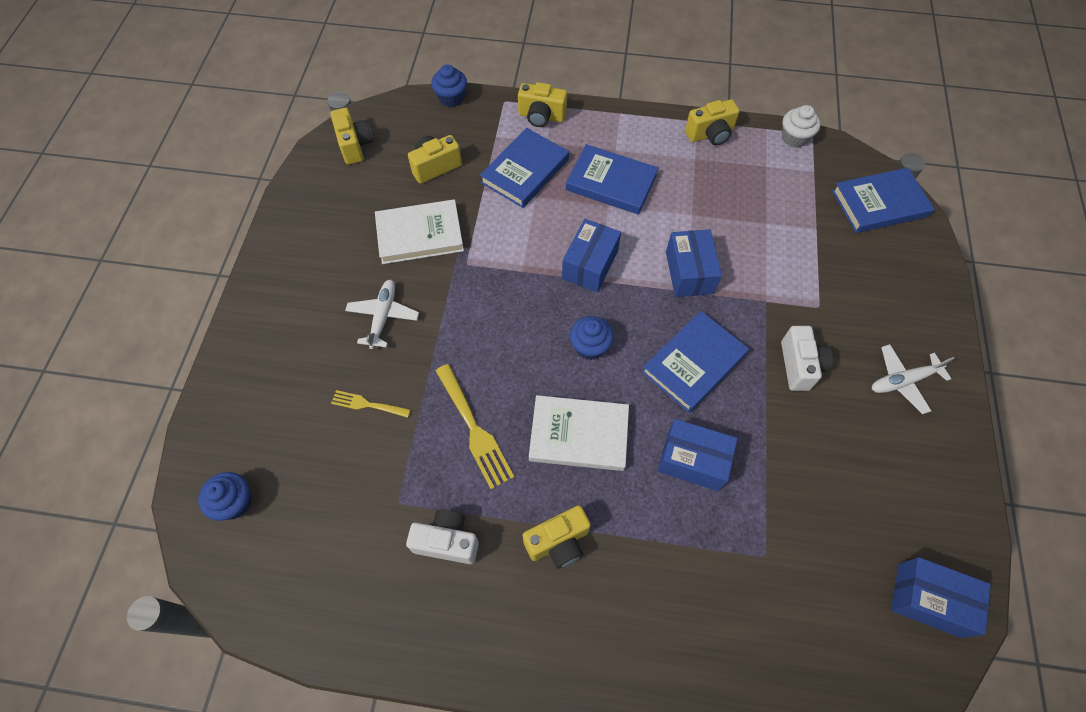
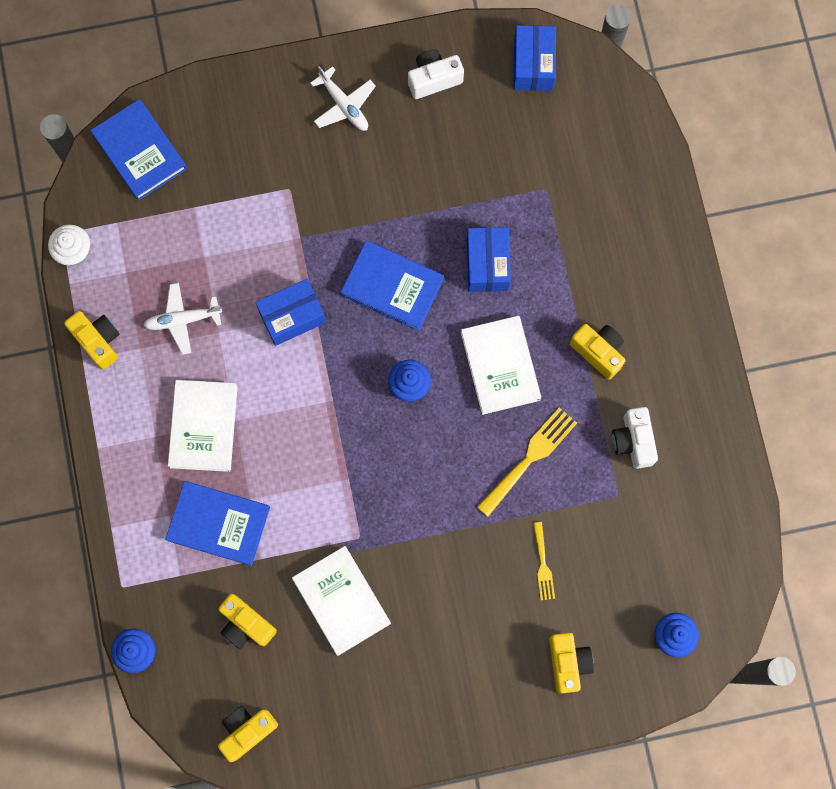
camera: 110 degrees left, 15 degrees up
(383, 316) = (449, 593): white plane -> white plane (182, 320)
(541, 116) = (132, 535): yellow camera -> yellow camera (568, 662)
(590, 265) = (317, 414): blue box -> none
(611, 183) = (204, 426): blue book -> white book
(799, 365) = (360, 194): white camera -> white camera (434, 79)

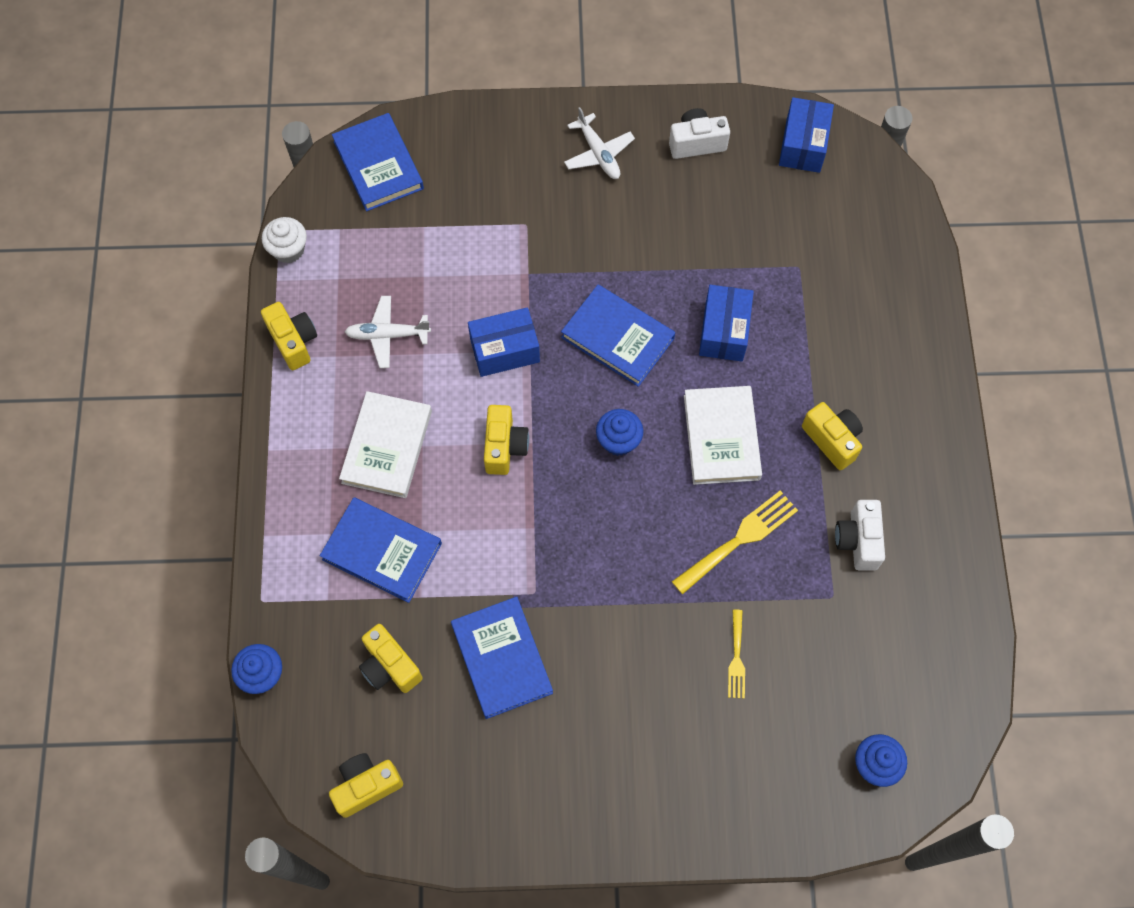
camera: 10 degrees right, 10 degrees down
(341, 601) = (501, 659): white book -> blue book
(568, 662) = (748, 774): yellow camera -> yellow camera (504, 447)

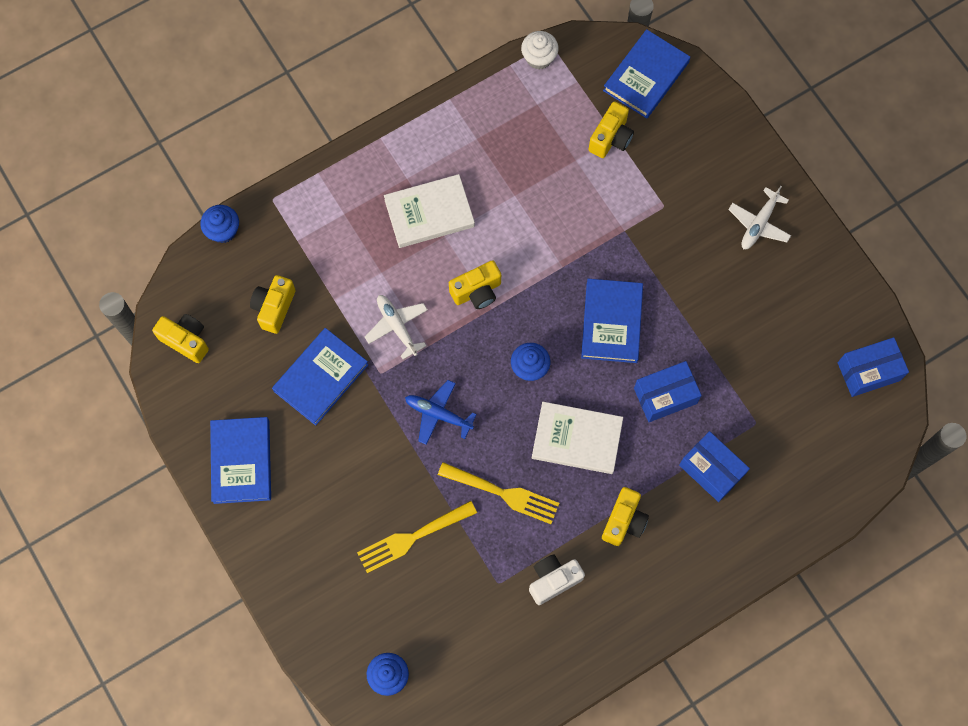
camera: 60 degrees right, 5 degrees up
(293, 341) = (470, 105): yellow camera -> yellow camera (611, 138)
(382, 551) = (351, 255): blue book -> blue book (241, 461)
(387, 335) = (514, 163): white plane -> white plane (397, 326)
(504, 350) = (552, 249): blue box -> blue box (711, 470)
(615, 558) = (438, 414): none -> blue plane
(696, 143) = (816, 290): white camera -> none
(721, 437) = (577, 439): white book -> white book turned 45 degrees clockwise
(736, 658) = (412, 538): yellow fork -> yellow fork, size x1.71

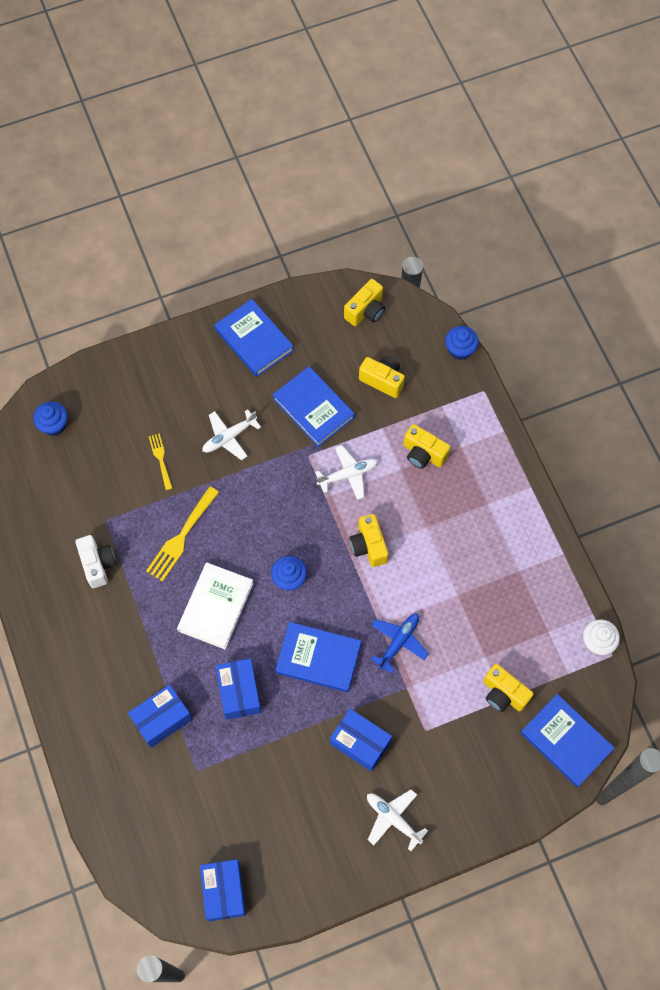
camera: 100 degrees right, 5 degrees down
(241, 461) = (254, 340): blue book -> blue book turned 45 degrees clockwise
(372, 465) = (229, 437): none -> white plane
(412, 538) = (160, 459): yellow fork -> yellow fork, size x0.58
(429, 213) = (450, 518): white book -> none
(438, 414) = (262, 496): blue plane -> blue plane (399, 642)
(624, 521) = (134, 633): yellow camera -> yellow camera (423, 454)
(691, 266) = (360, 743): none -> blue box

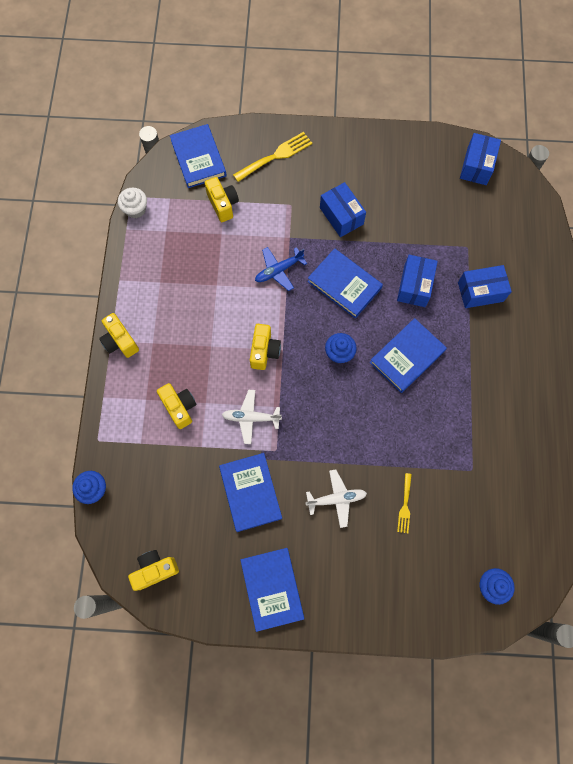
camera: 155 degrees left, 5 degrees up
(98, 564) = (492, 434): white camera -> none
(181, 537) = (413, 426): yellow fork -> yellow fork (275, 156)
(216, 607) = (407, 356): white book -> blue book
(382, 380) = (177, 491): yellow camera -> yellow camera (120, 341)
(393, 818) = (342, 161): white plane -> none

